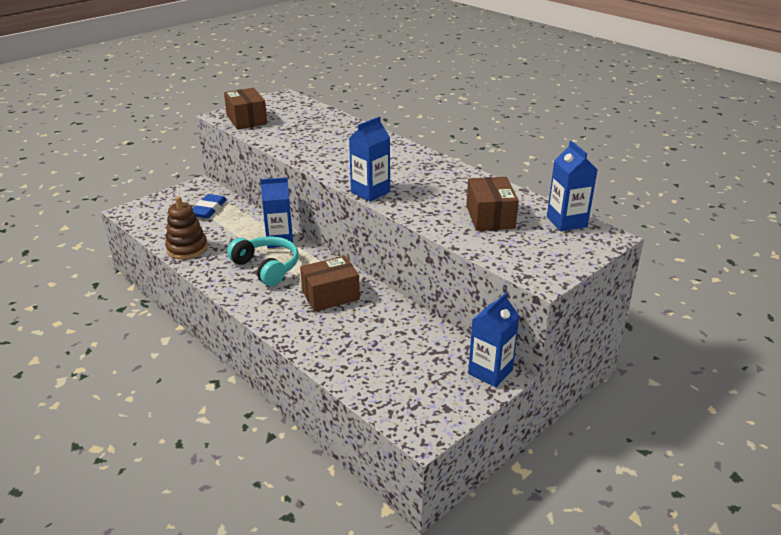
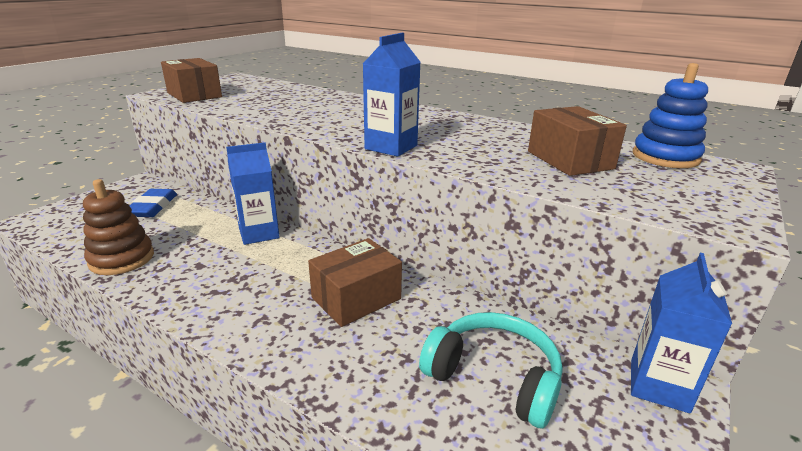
camera: 15 degrees left, 5 degrees down
(266, 267) = (248, 271): turquoise headphones -> turquoise headphones (493, 377)
(566, 222) = (665, 157): blue carton -> blue stacking toy

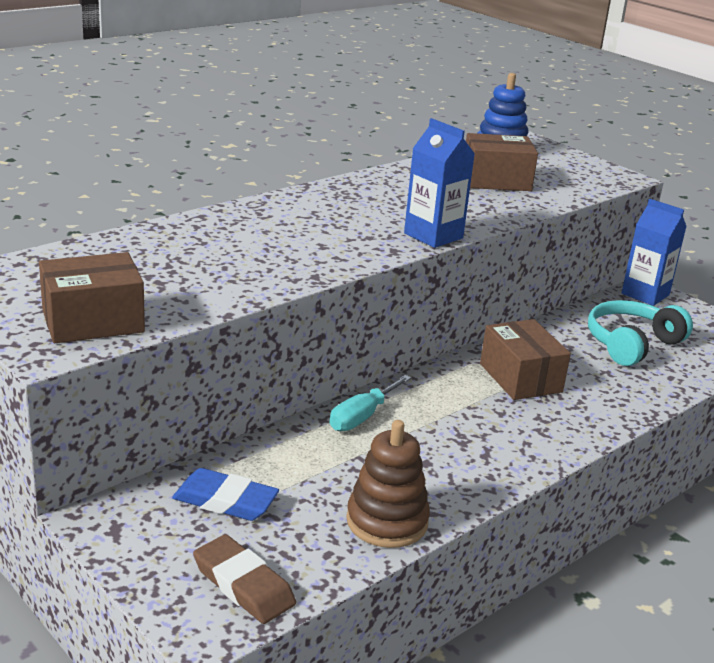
camera: 75 degrees left, 0 degrees up
(66, 223) = (243, 585): none -> brown eraser
(259, 233) = (362, 417): blue carton -> turquoise screwdriver

